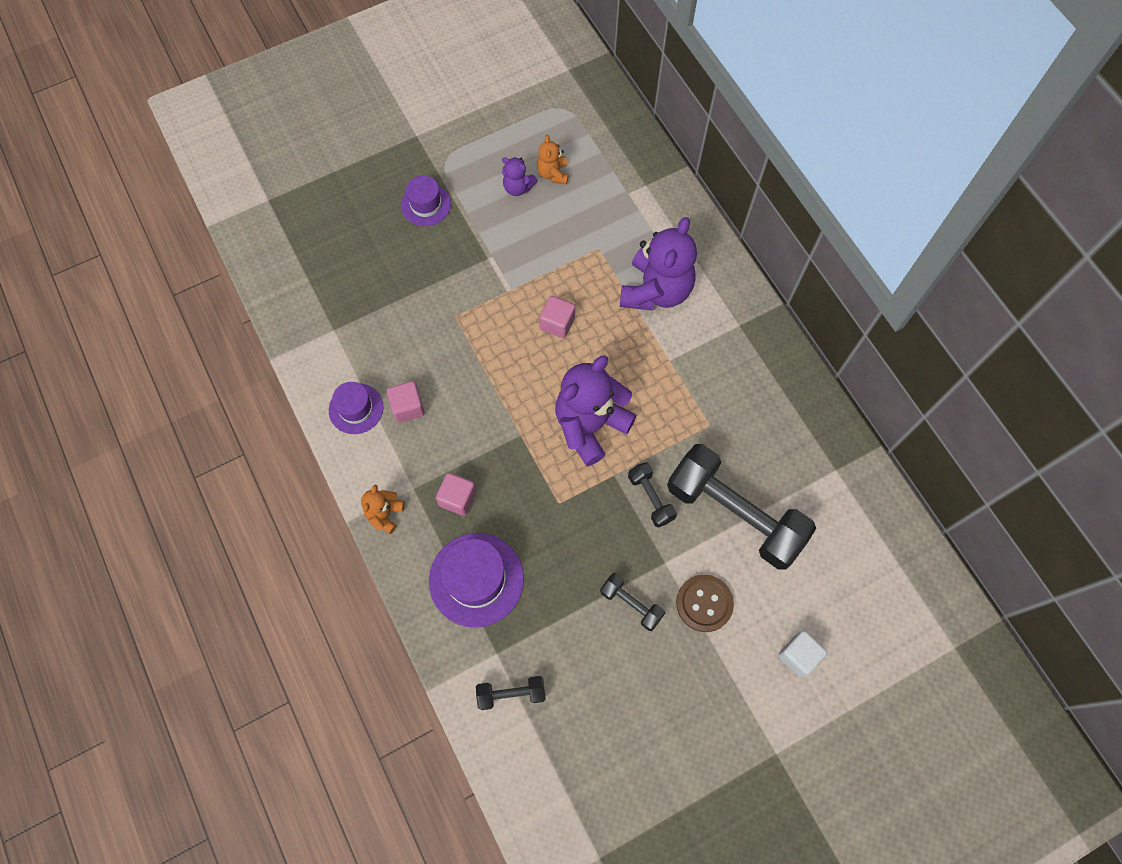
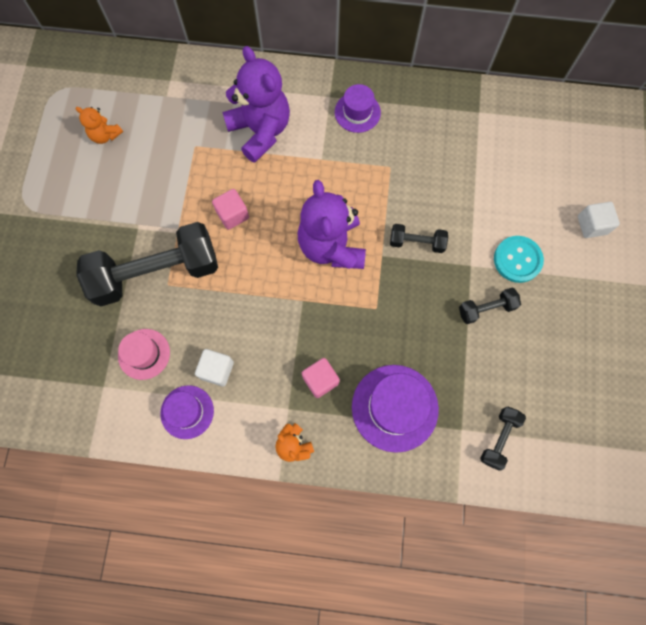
camera: 55 degrees left, 5 degrees up
(382, 341) = (144, 354): none -> pink hat
(408, 407) = (217, 370): pink cube -> white cube
(426, 204) = (51, 244): purple hat -> purple hat (357, 112)
(518, 187) = (95, 167): purple teddy bear -> none
(704, 603) = (517, 260): brown button -> turquoise button
(734, 514) = (466, 196): black dumbbell -> black dumbbell (156, 273)

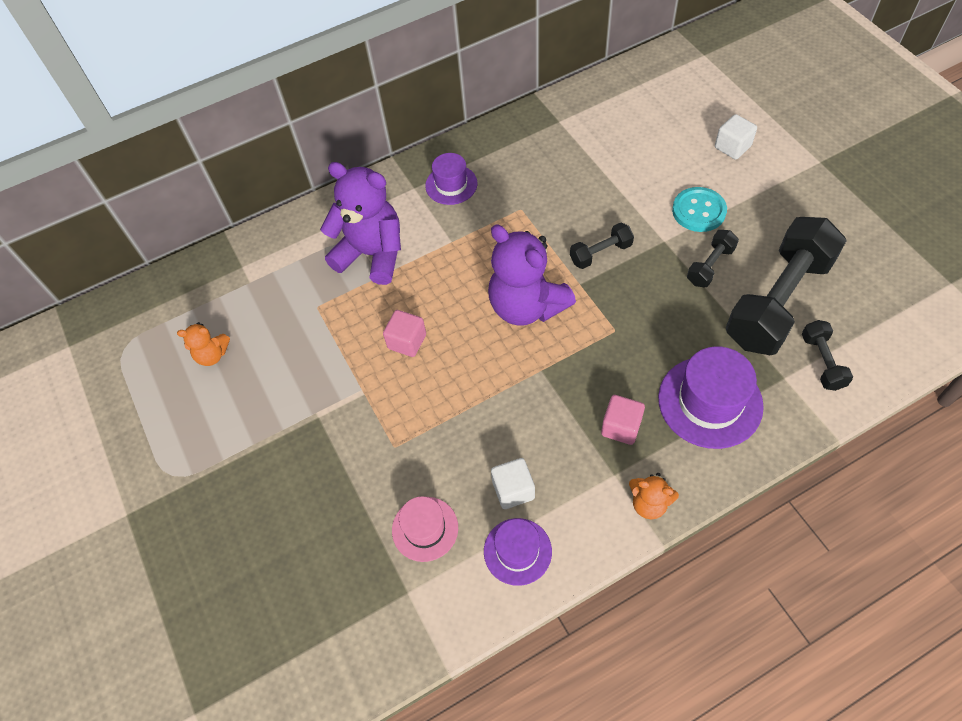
camera: 30 degrees left, 15 degrees down
(156, 273) = (373, 444): black dumbbell -> black dumbbell (778, 301)

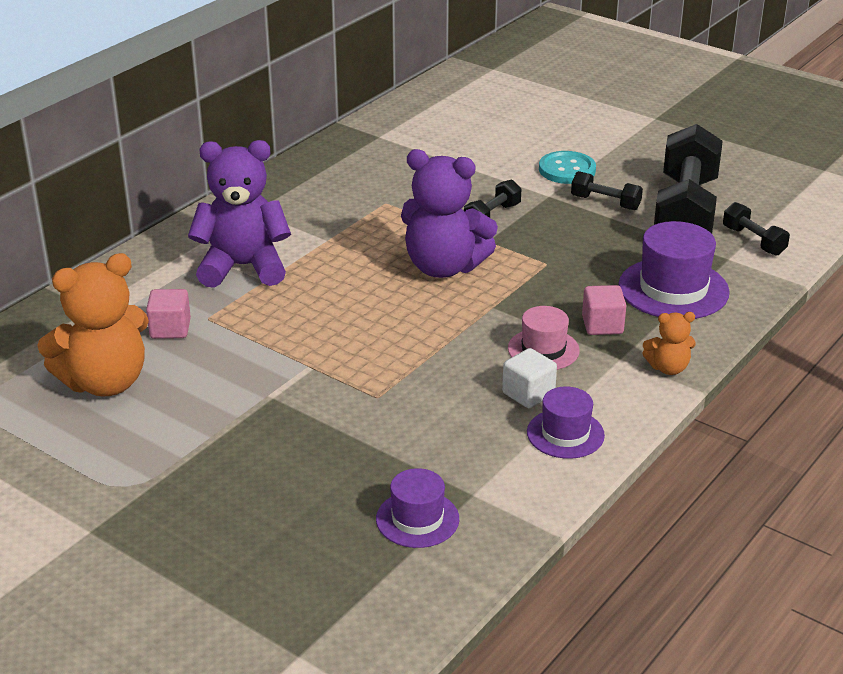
camera: 30 degrees left, 25 degrees down
(212, 355) = (105, 382): orange teddy bear -> orange teddy bear, size x2.07
(407, 341) = (333, 320): pink cube -> pink cube (170, 329)
(425, 529) = (456, 445): pink hat -> pink hat (543, 349)
(451, 184) = (295, 200): purple hat -> purple hat (417, 519)
(710, 266) = (605, 203): black dumbbell -> black dumbbell turned 75 degrees counterclockwise
(732, 147) = (567, 123): white cube -> none

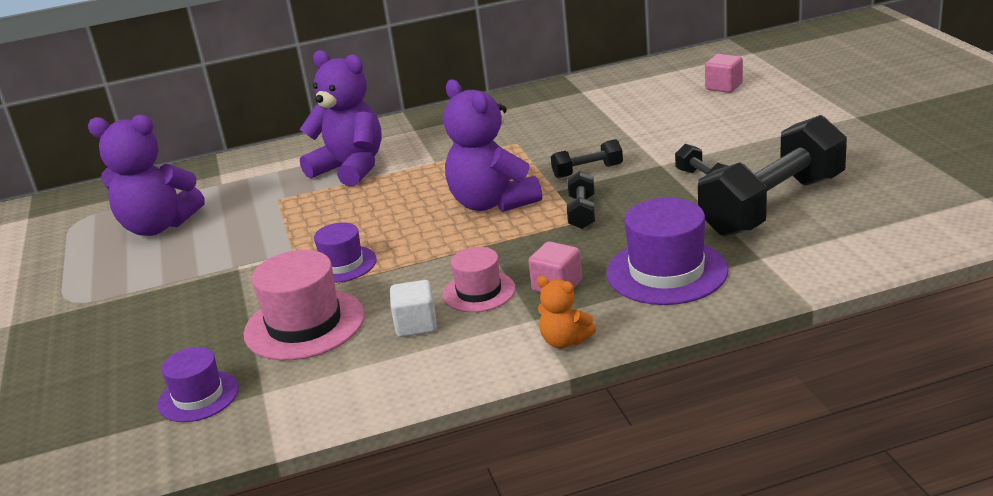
camera: 40 degrees right, 5 degrees down
(105, 382) = (158, 226): orange teddy bear -> purple teddy bear
(170, 329) = (245, 201): pink cube -> pink cube (724, 87)
(424, 426) = (304, 324): none -> pink hat
(565, 434) = (398, 369): purple hat -> purple hat (342, 264)
(567, 170) = (706, 146): turquoise button -> none
(753, 241) = (810, 248): black dumbbell -> black dumbbell (582, 212)

